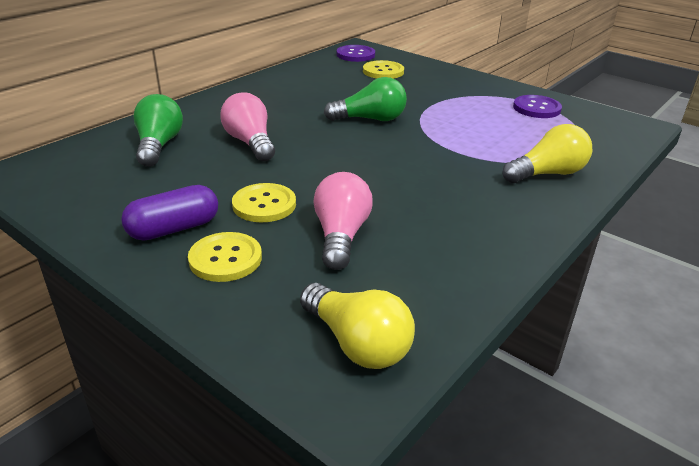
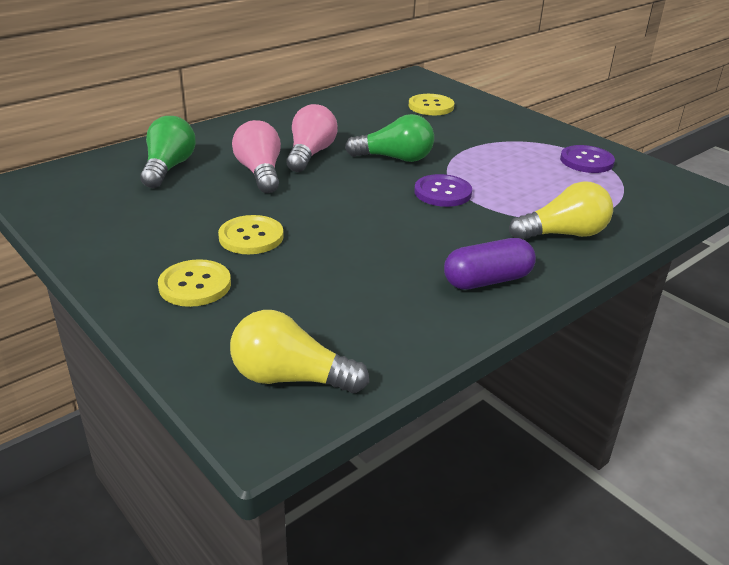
camera: 10 degrees right, 0 degrees up
(174, 229) = (156, 251): purple capsule -> purple capsule (487, 280)
(340, 236) = (315, 275): pink light bulb -> pink light bulb (310, 154)
(355, 55) = (408, 85): purple button -> purple button (442, 192)
(357, 343) = (291, 378): yellow light bulb -> yellow light bulb turned 135 degrees clockwise

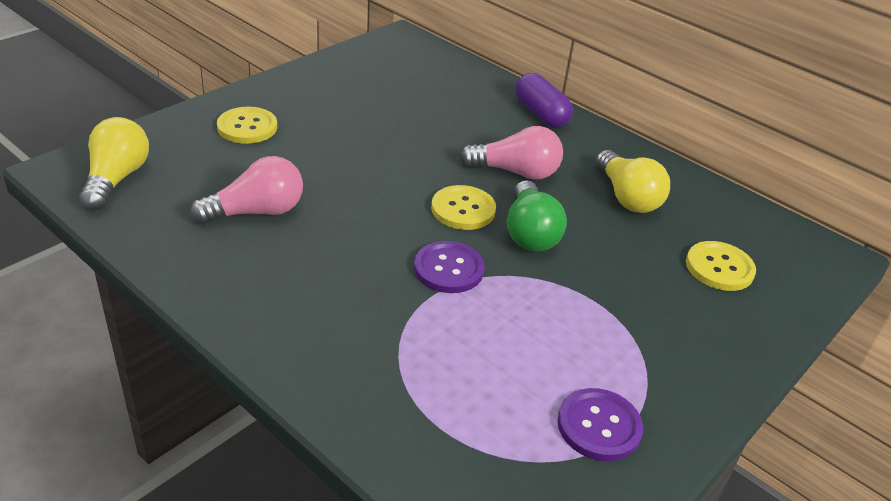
camera: 80 degrees right, 5 degrees up
(168, 168) = (452, 95): green light bulb -> none
(251, 237) = (327, 147): yellow button -> yellow button (463, 209)
(260, 173) = (458, 144): pink light bulb -> pink light bulb (256, 212)
(487, 280) = (253, 293): purple capsule -> purple capsule (541, 114)
(563, 234) = (361, 368): yellow light bulb -> yellow light bulb (627, 197)

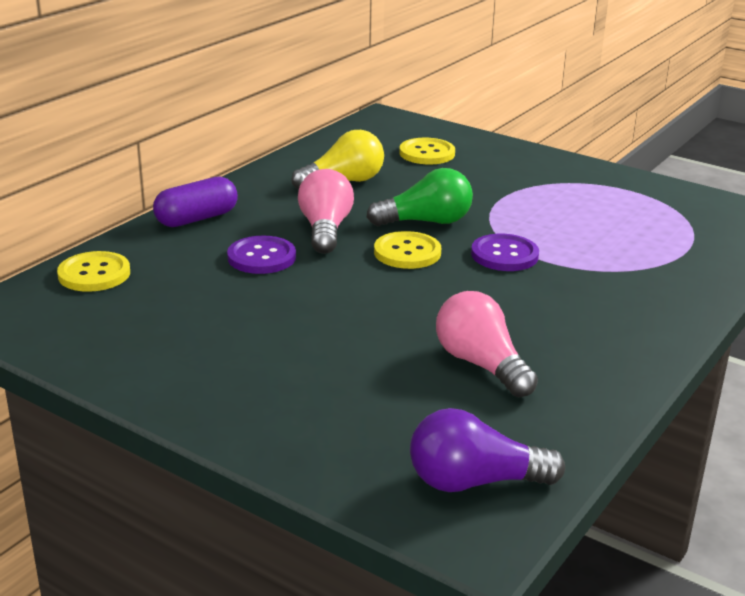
camera: 95 degrees left, 10 degrees down
(116, 179) = (474, 482): yellow light bulb -> purple light bulb
(247, 127) = (299, 402): yellow button -> yellow button (94, 274)
(599, 426) = (635, 198): purple button -> purple button (261, 257)

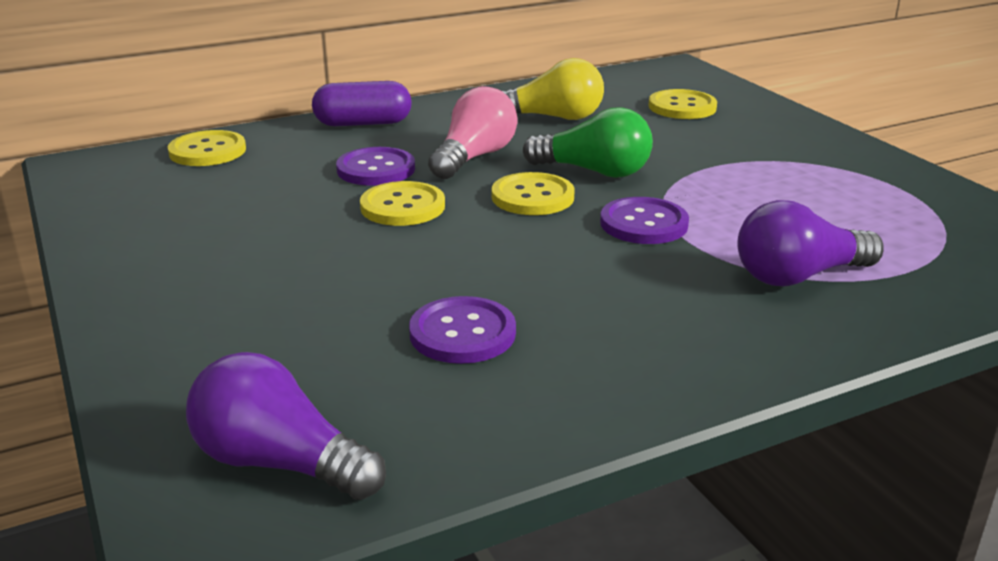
camera: 30 degrees right, 0 degrees up
(323, 283) = (402, 207): none -> yellow button
(481, 365) = (462, 333): pink light bulb -> purple button
(634, 268) = (798, 276): none -> purple light bulb

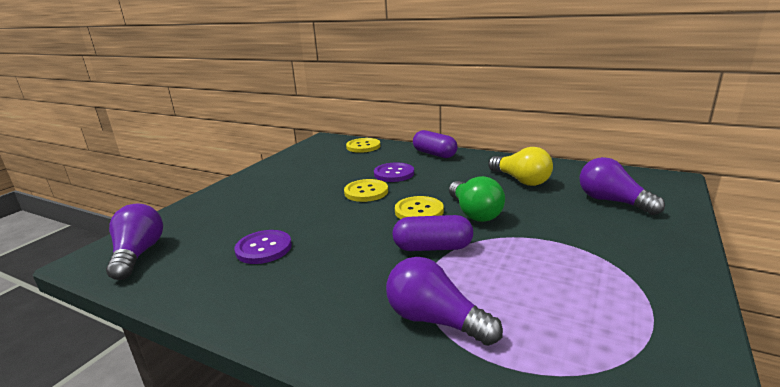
camera: 55 degrees right, 5 degrees down
(474, 157) = (440, 184): pink light bulb -> none
(643, 224) = (432, 247): purple button -> purple capsule
(682, 107) = (612, 201): yellow button -> purple light bulb

